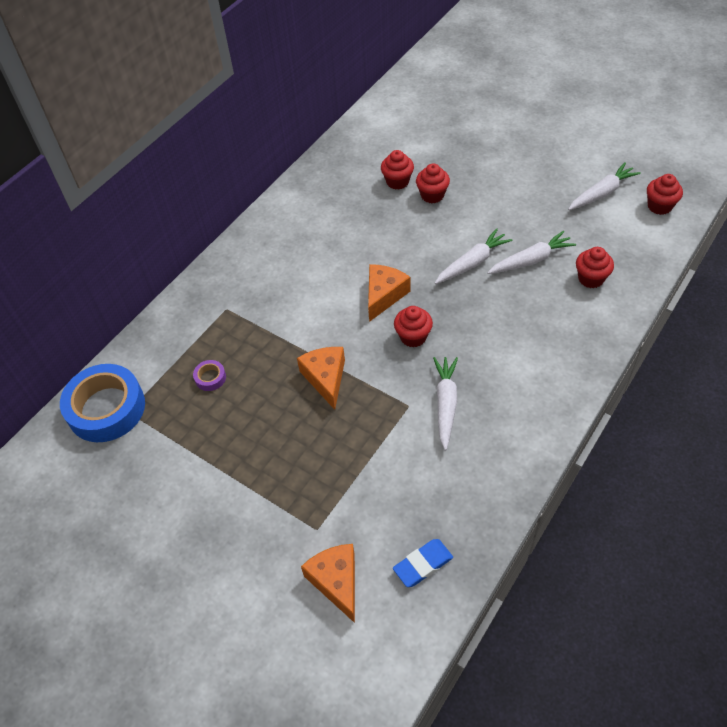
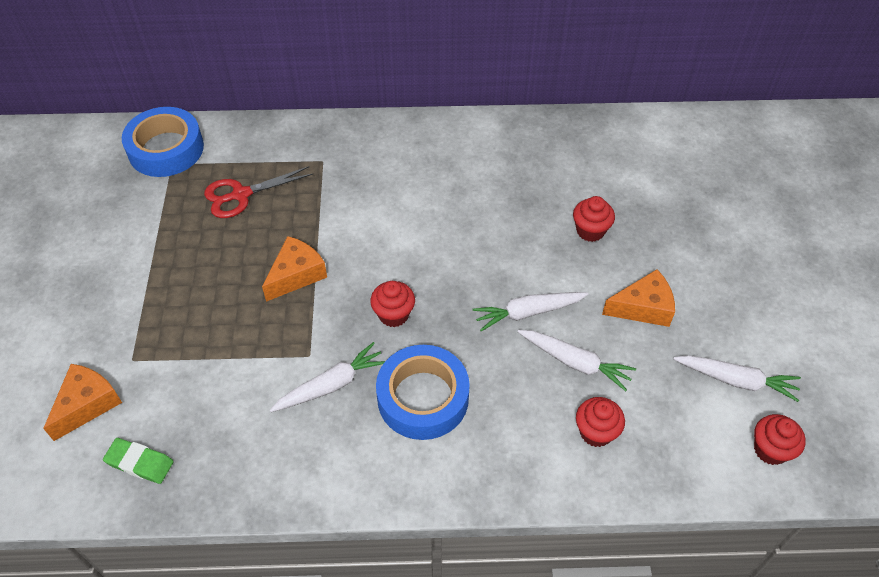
camera: 50 degrees right, 0 degrees up
(210, 378) = (241, 195): purple tape -> red scissors
(384, 295) = (426, 264): orange cheese -> orange cheese (643, 307)
(397, 182) = (583, 193): red cupcake -> none
(423, 564) = (140, 463): blue eraser -> green eraser
(472, 263) = (528, 312): white carrot -> white carrot turned 150 degrees clockwise
(497, 355) = (423, 398): none -> blue tape

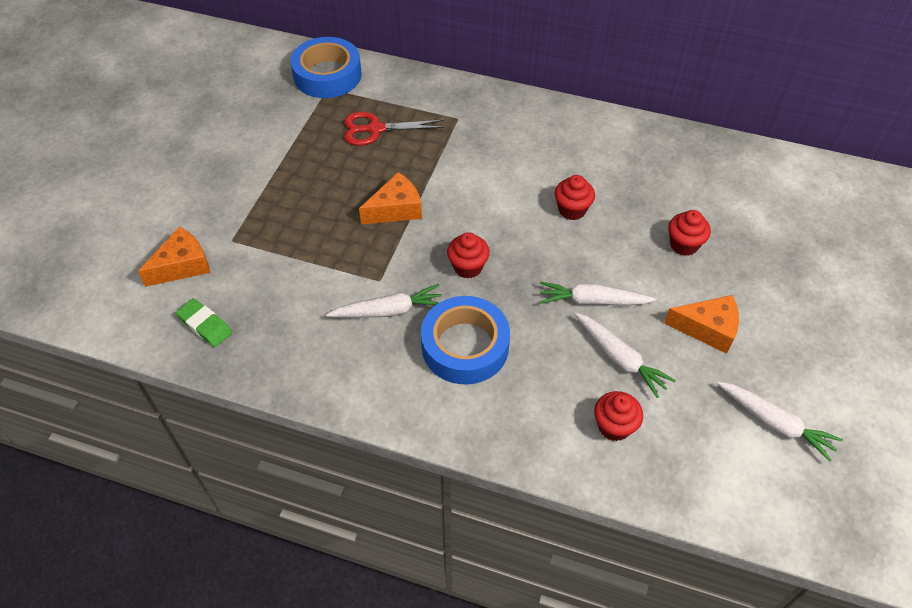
camera: 20 degrees right, 0 degrees up
(770, 449) = (783, 498): red cupcake -> red cupcake (572, 210)

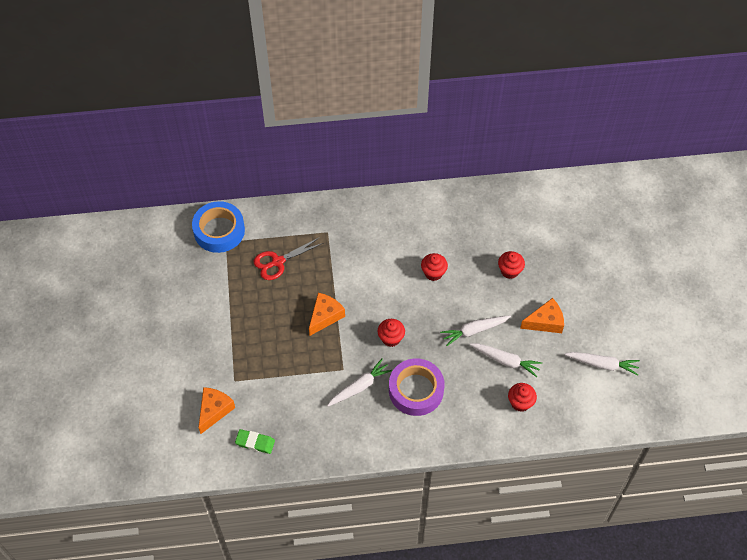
camera: 25 degrees left, 5 degrees up
(465, 346) = (416, 390): blue tape -> purple tape

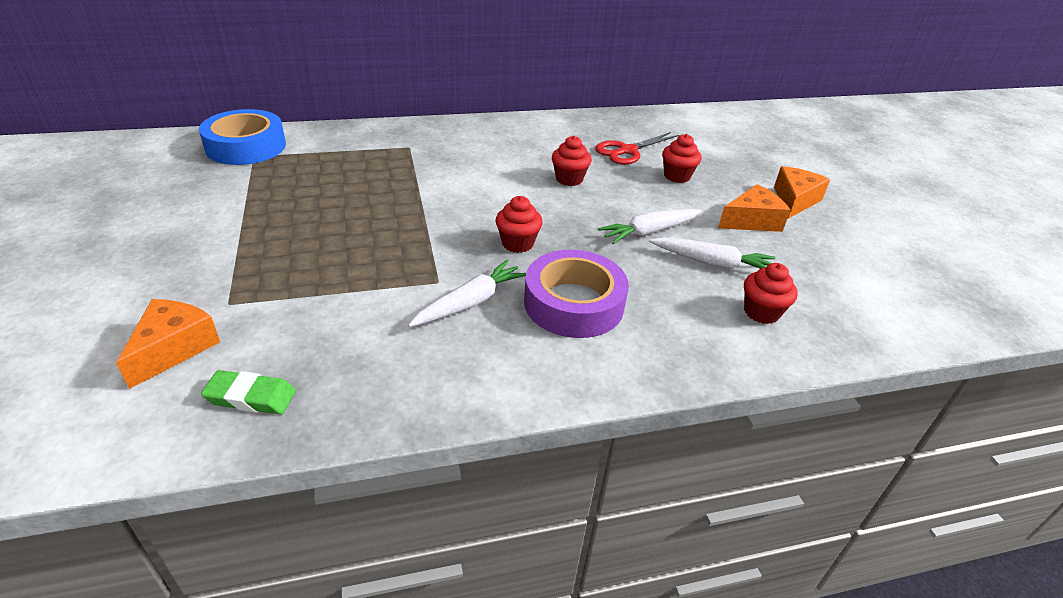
camera: 10 degrees left, 20 degrees down
(277, 262) = (332, 172): red scissors -> red scissors (627, 151)
(325, 316) = (405, 223): orange cheese -> orange cheese (794, 200)
(602, 364) = (864, 262): white carrot -> none

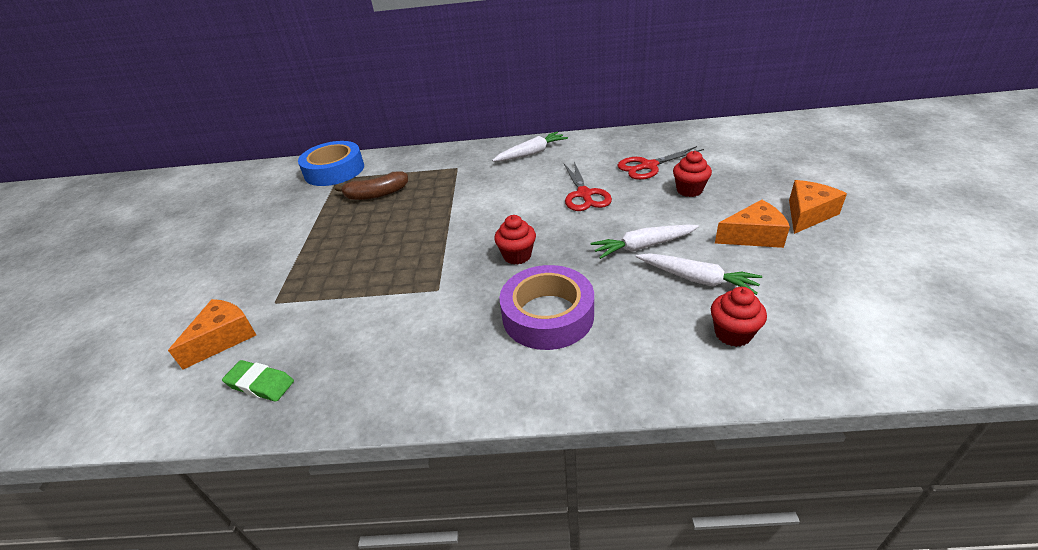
camera: 20 degrees right, 0 degrees up
(316, 176) = (376, 194): none -> brown banana
(470, 302) = (457, 310): white carrot -> white carrot (531, 153)
(569, 179) = (584, 194): red cupcake -> red scissors

